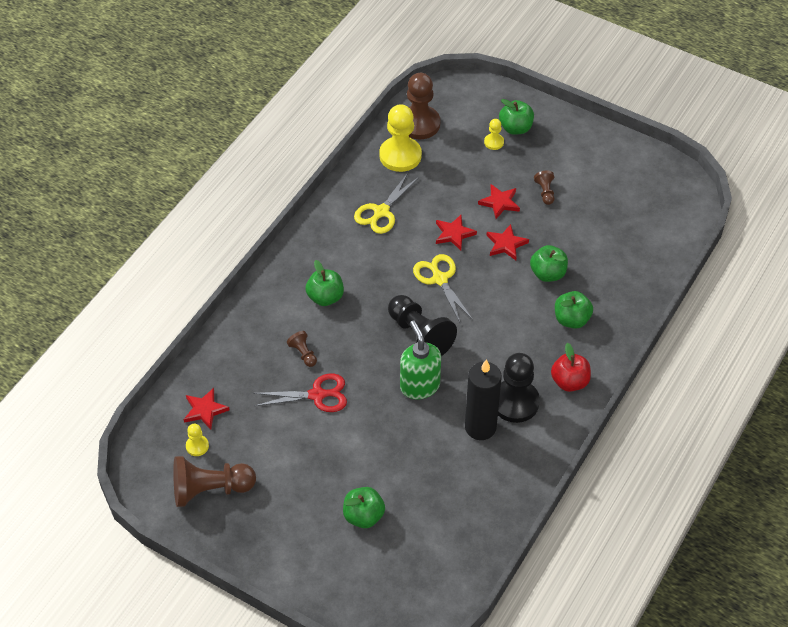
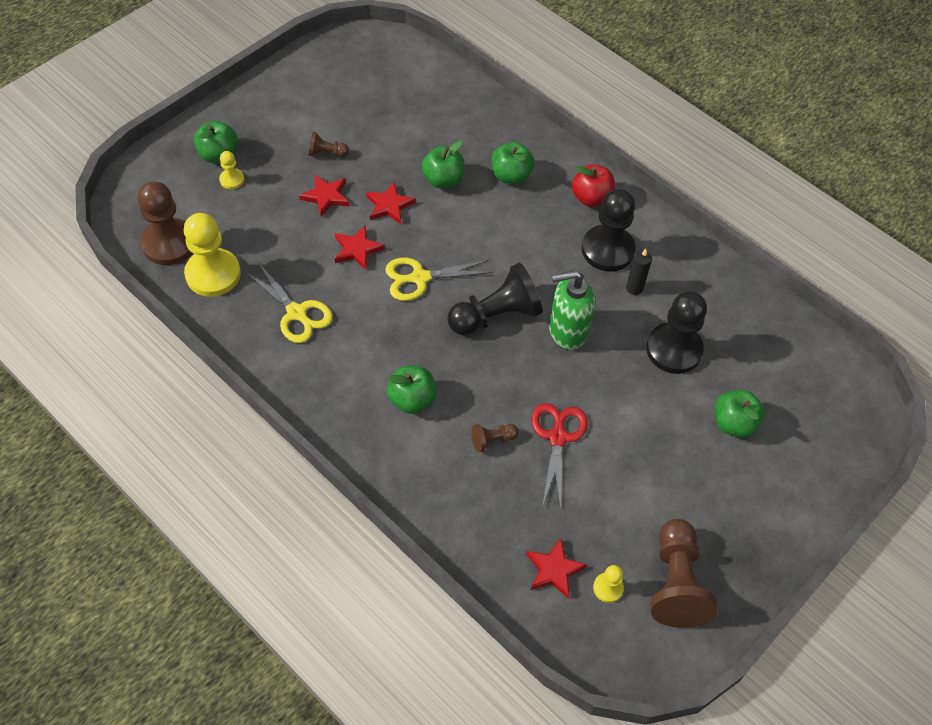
camera: 80 degrees left, 5 degrees up
(425, 464) = (674, 349): none -> black pawn
(480, 427) = (634, 288): black candle -> black candle, size x0.49

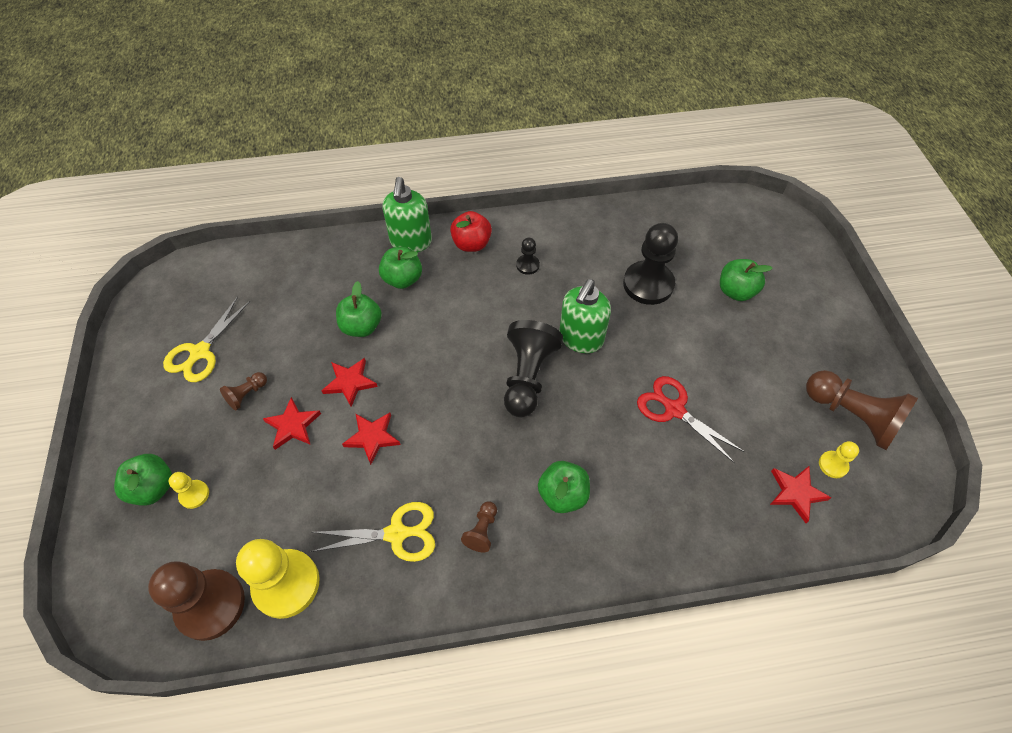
camera: 50 degrees left, 0 degrees up
(420, 278) = (444, 408): yellow scissors -> yellow scissors (200, 352)
(492, 440) = (646, 458): brown pawn -> brown pawn (482, 530)
(552, 157) = (411, 242): none -> green soap dispenser
(607, 250) = (527, 265): black pawn -> black pawn, size x0.47
(634, 288) = (575, 272): black candle -> none

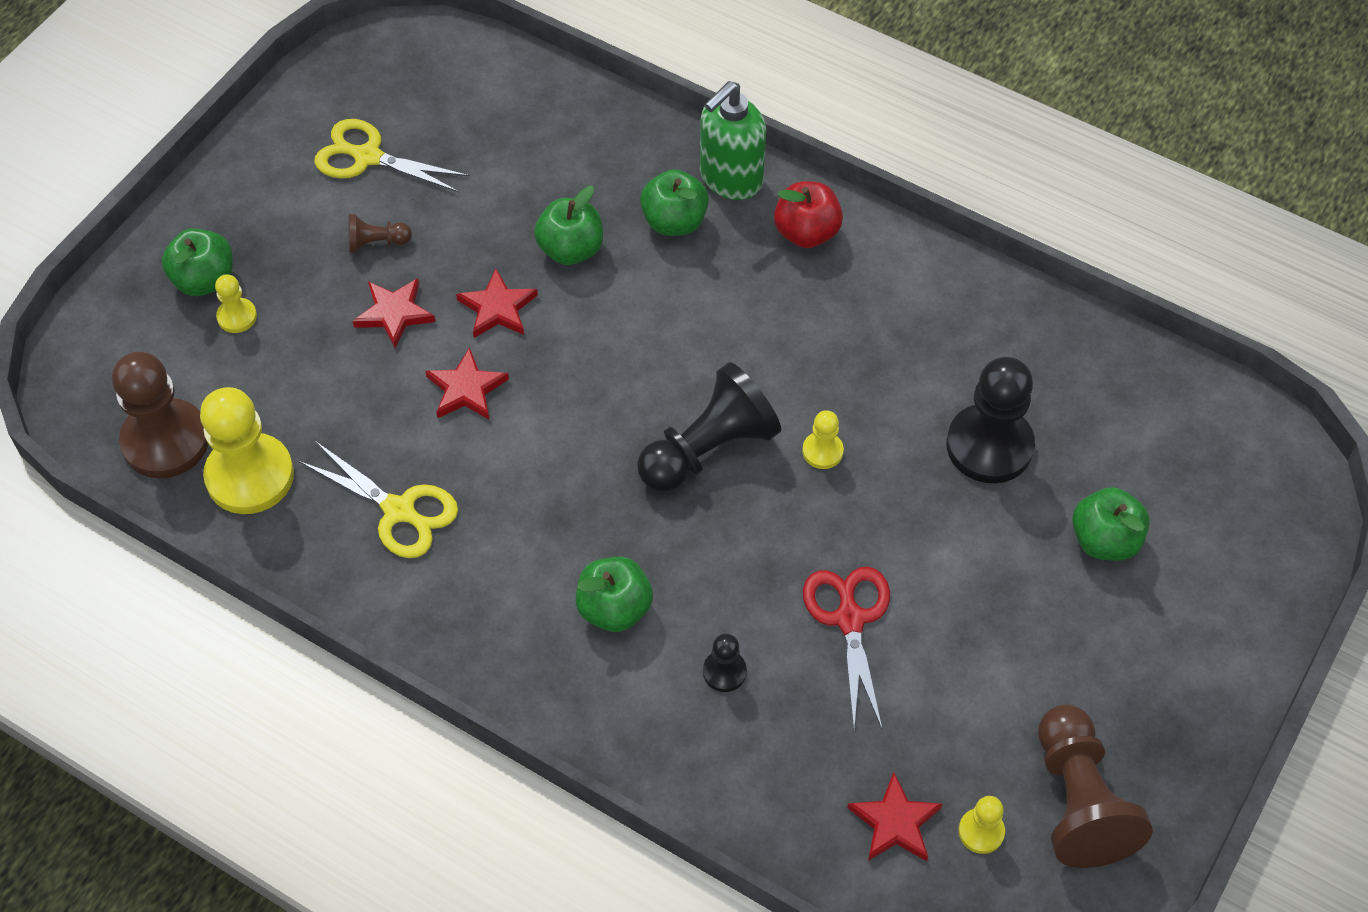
camera: 40 degrees right, 0 degrees up
(200, 352) = (368, 157): yellow scissors -> yellow scissors turned 45 degrees clockwise
(482, 530) = (489, 577): brown pawn -> none
(527, 265) = (852, 310): black pawn -> black pawn (724, 672)
(580, 339) = (822, 451): green soap dispenser -> yellow pawn

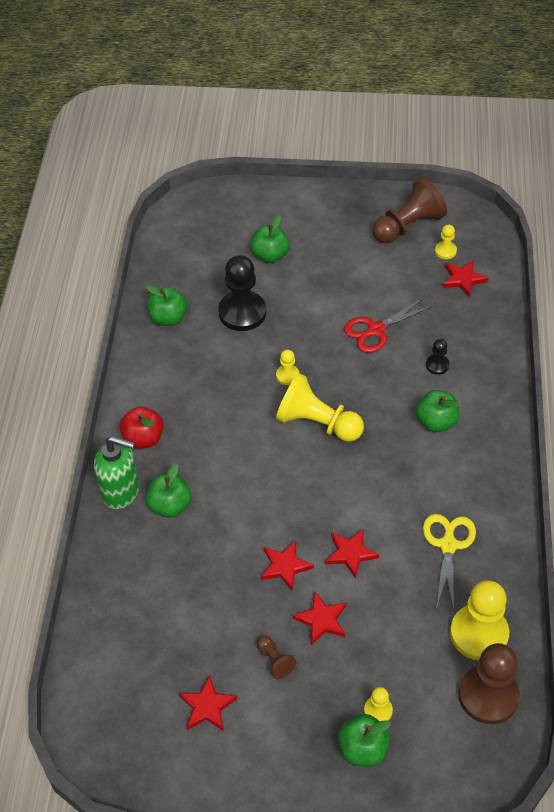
camera: 115 degrees left, 5 degrees down
(368, 157) = (207, 706): yellow scissors -> red star
(570, 249) = (220, 549): green apple -> green apple (168, 318)
(708, 449) = (317, 423): black pawn -> yellow pawn

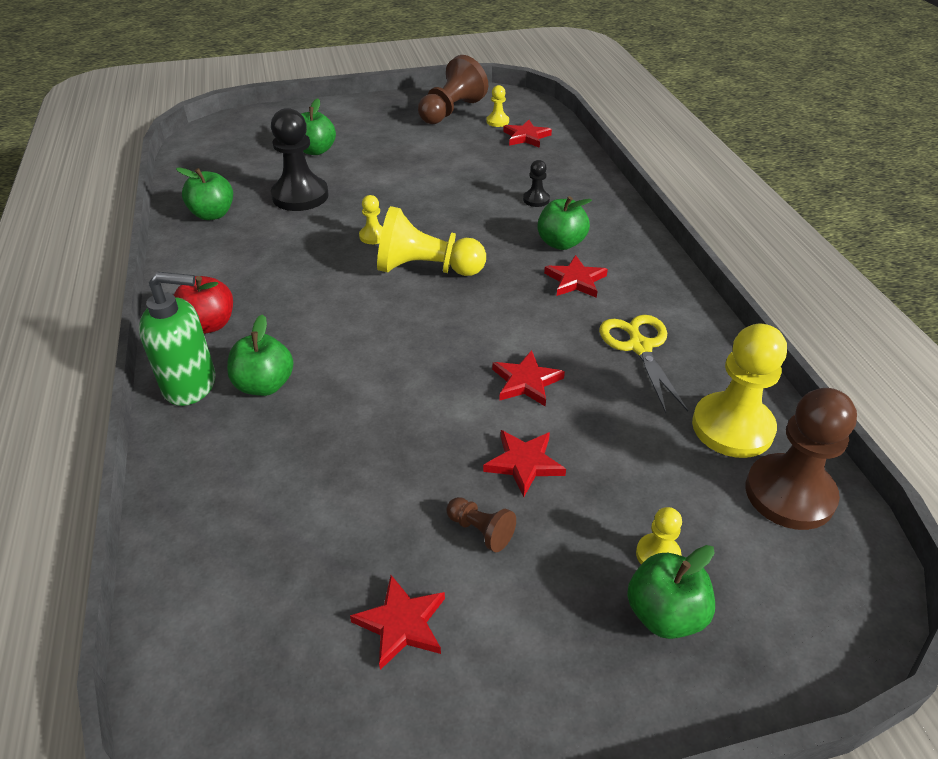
camera: 20 degrees left, 10 degrees down
(285, 566) = (447, 415): red star -> red star (575, 280)
(376, 330) = (456, 185): red scissors -> none

